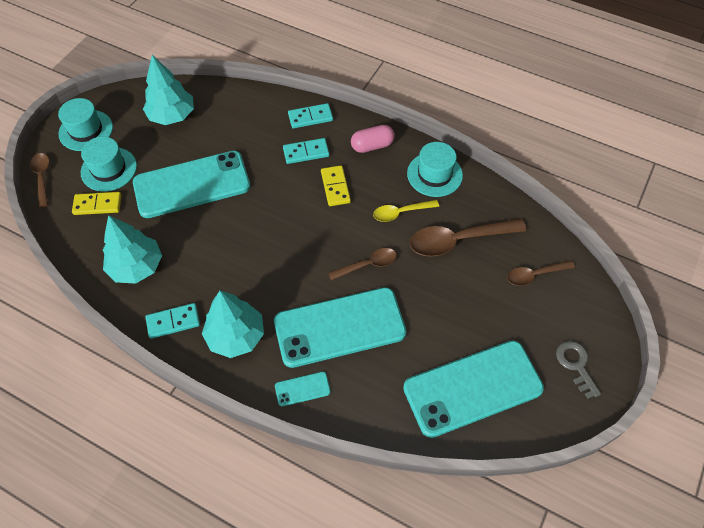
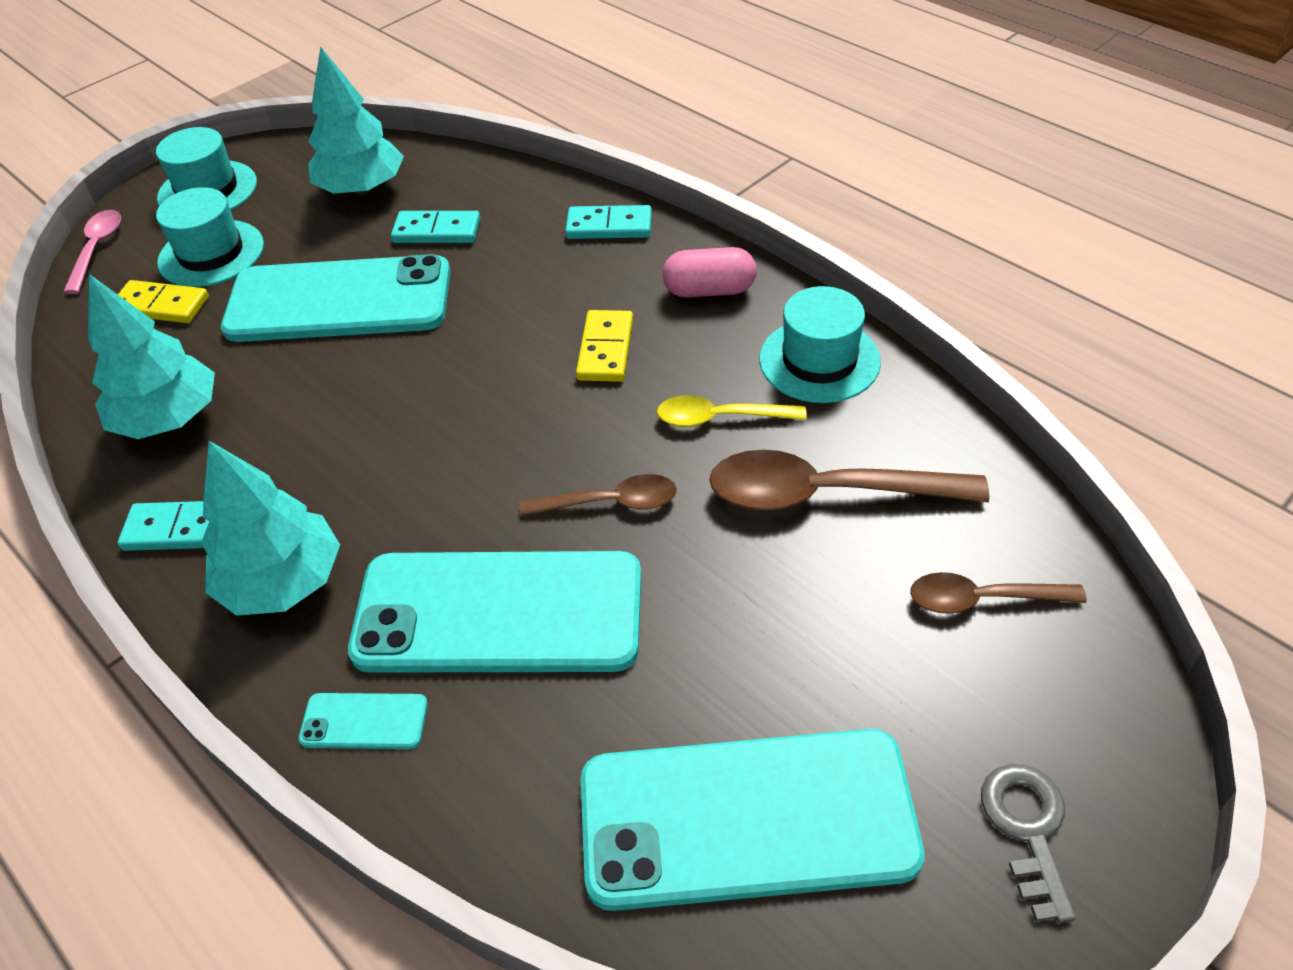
camera: 20 degrees right, 10 degrees down
(42, 177) = (97, 249): brown spoon -> pink spoon
(306, 152) = (574, 282): turquoise domino -> turquoise domino (437, 231)

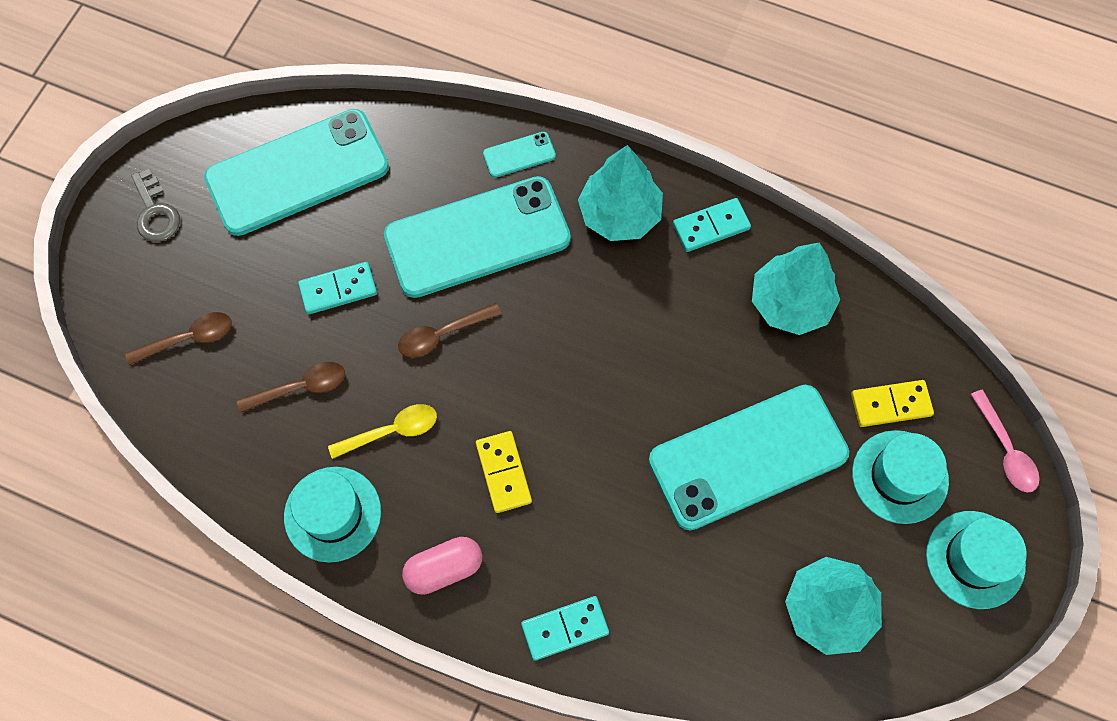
camera: 155 degrees right, 20 degrees up
(437, 231) = (719, 571): turquoise domino -> turquoise domino (338, 289)
(825, 494) = (300, 387): brown spoon -> brown spoon, size x0.58

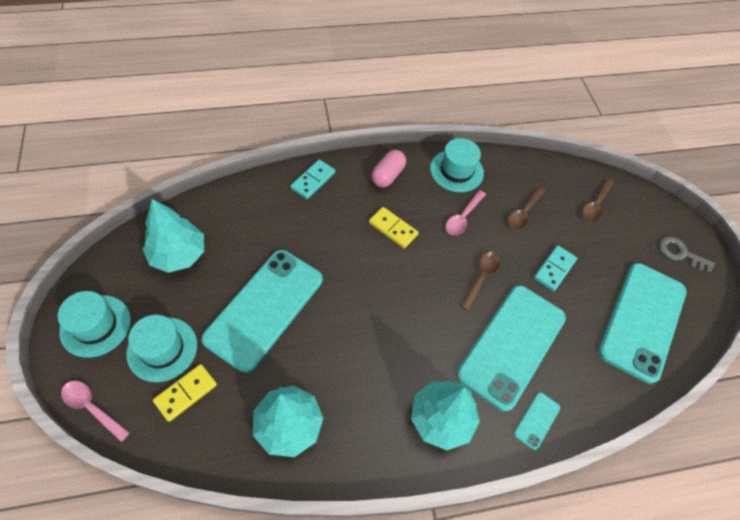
camera: 140 degrees right, 10 degrees down
(392, 431) = (463, 218): yellow spoon -> pink spoon
(711, 227) = (375, 450): turquoise domino -> none

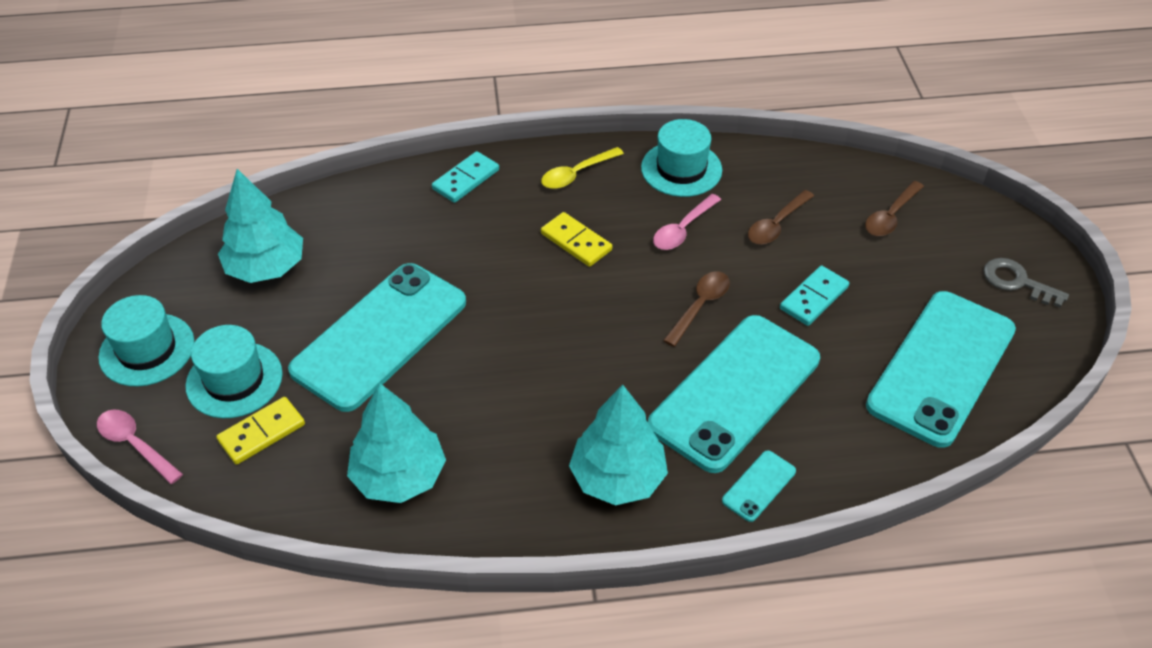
camera: 10 degrees right, 10 degrees down
(387, 175) = (576, 174): pink capsule -> yellow spoon

